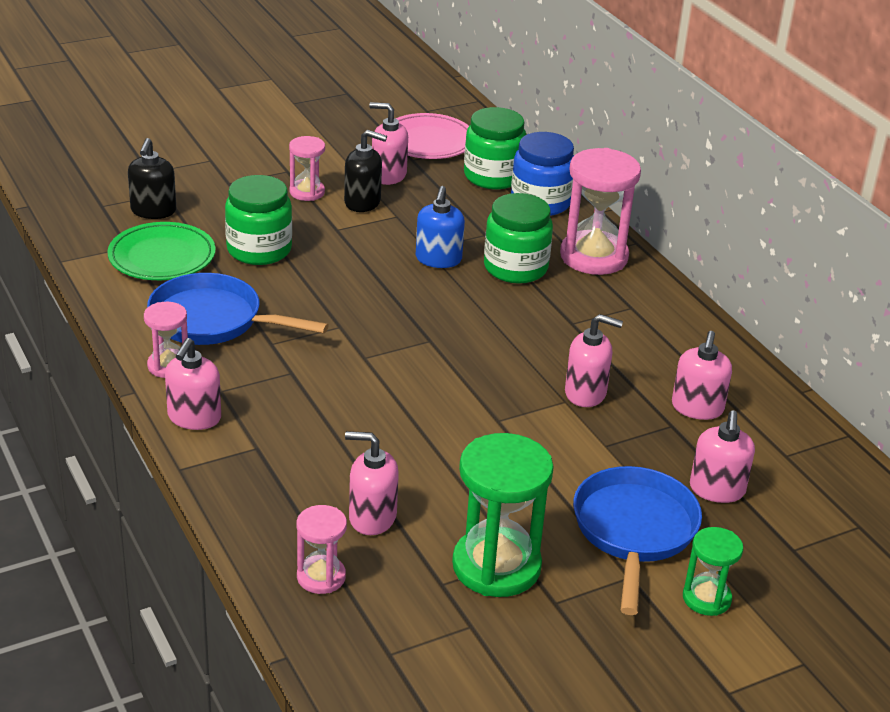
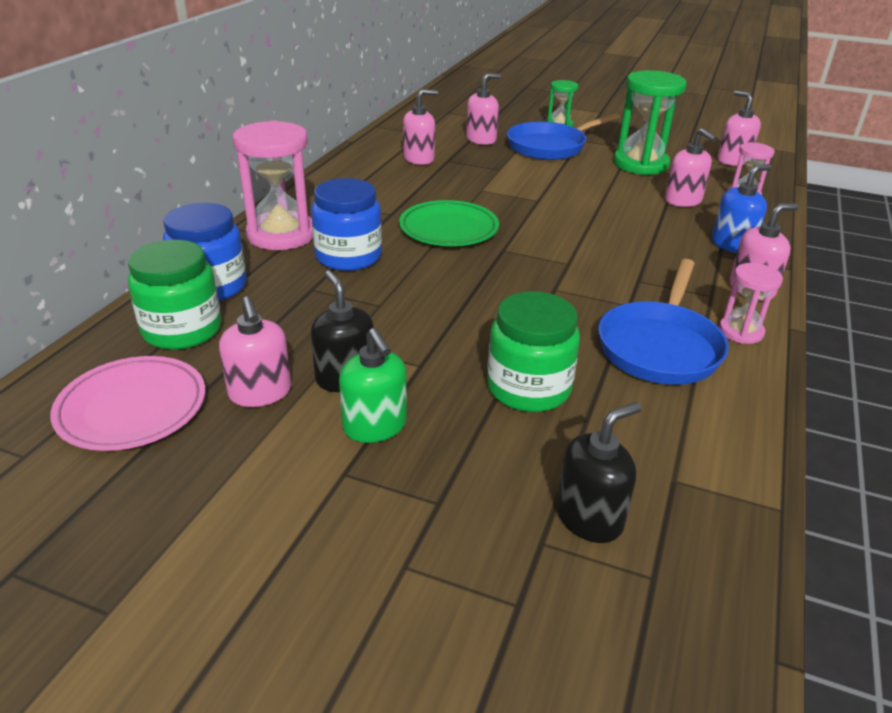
camera: 130 degrees left, 0 degrees up
(162, 257) = (645, 440): green plate -> green plate (448, 229)
(213, 320) = (660, 346): blue pan -> blue pan turned 45 degrees clockwise
(307, 192) = (375, 426): pink hourglass -> green soap dispenser
(438, 259) = (389, 292): blue soap dispenser -> blue soap dispenser (732, 245)
(515, 268) = (348, 256): green jar -> blue jar
(586, 393) = (462, 187): pink soap dispenser -> pink soap dispenser (733, 160)

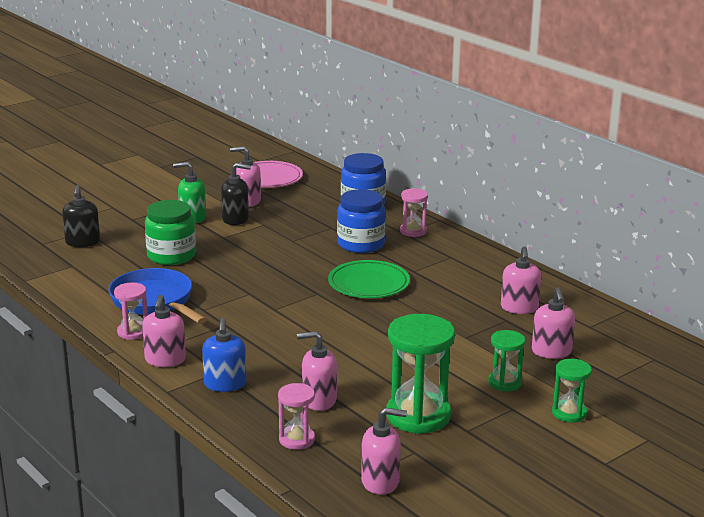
camera: 120 degrees right, 10 degrees down
(182, 330) = (323, 193): green jar -> none
(281, 235) = (413, 231): pink hourglass -> pink hourglass, size x0.54
(550, 147) = (505, 382): blue pan -> green hourglass

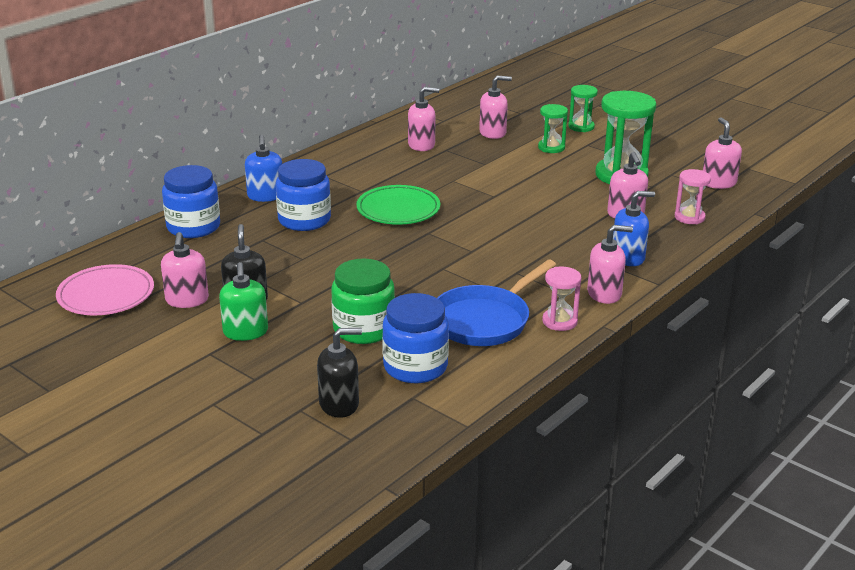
camera: 100 degrees left, 5 degrees up
(108, 269) = (415, 367): none -> blue jar
(413, 231) = (265, 196): pink hourglass -> blue soap dispenser

